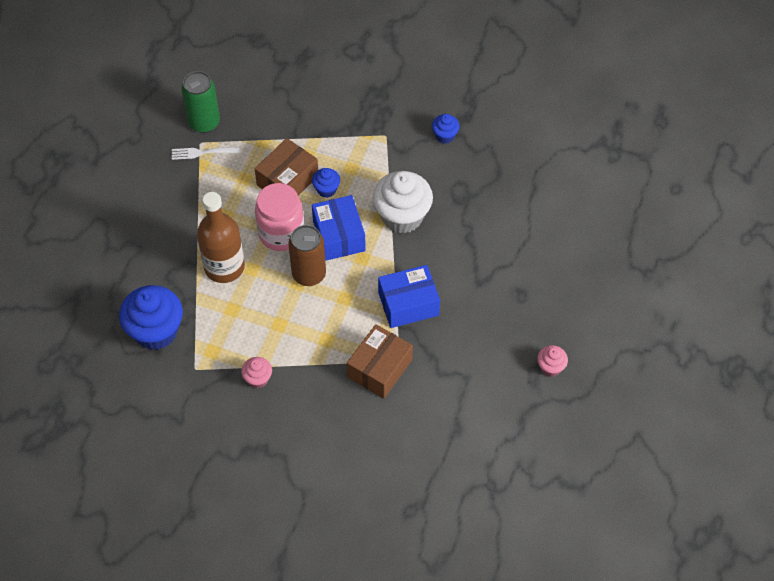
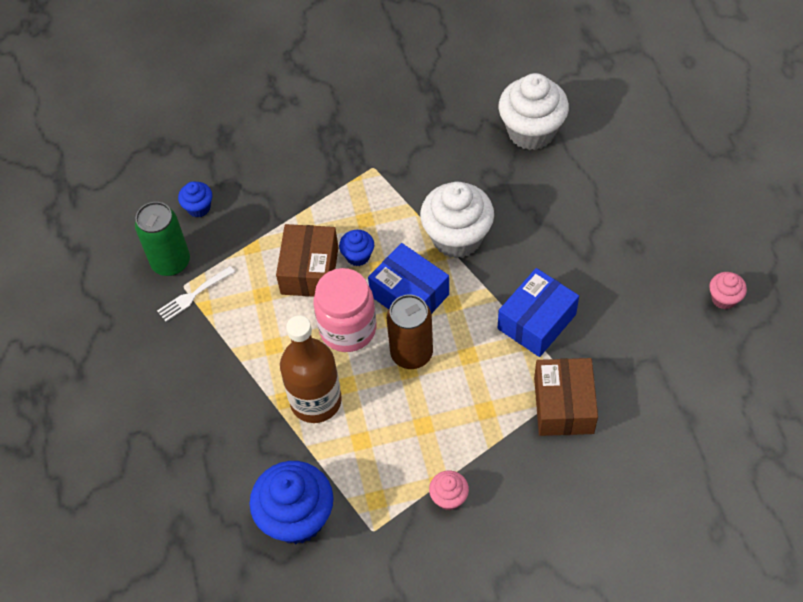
camera: 30 degrees left, 0 degrees up
(445, 136) = (432, 134): blue cupcake -> blue cupcake (199, 208)
(515, 173) = (531, 131): none -> white cupcake

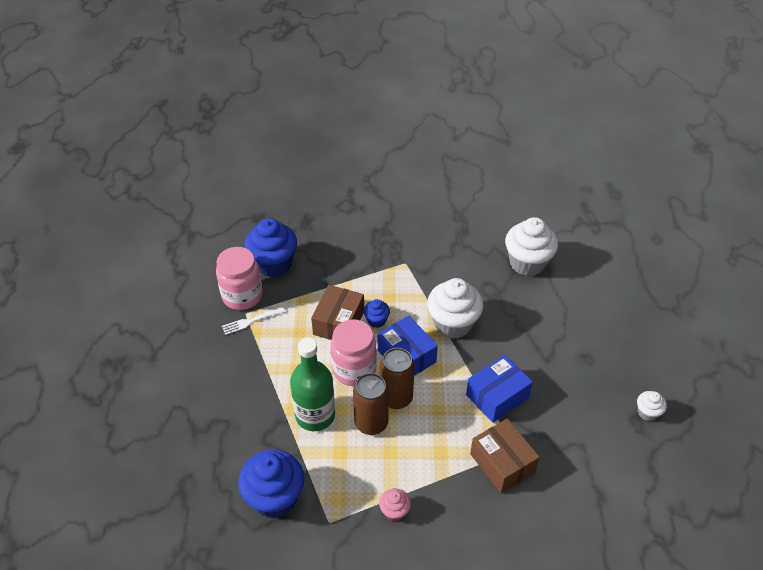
camera: 10 degrees right, 10 degrees down
(171, 262) = (242, 296): green can -> pink jar
(199, 208) = (273, 264): blue cupcake -> blue cupcake, size x2.07
(315, 401) = (315, 415): brown bottle -> green bottle
(389, 394) = (371, 423): none -> brown can
(563, 405) = (502, 463): brown box -> brown box turned 45 degrees counterclockwise
(724, 298) = (647, 412): pink cupcake -> white cupcake

